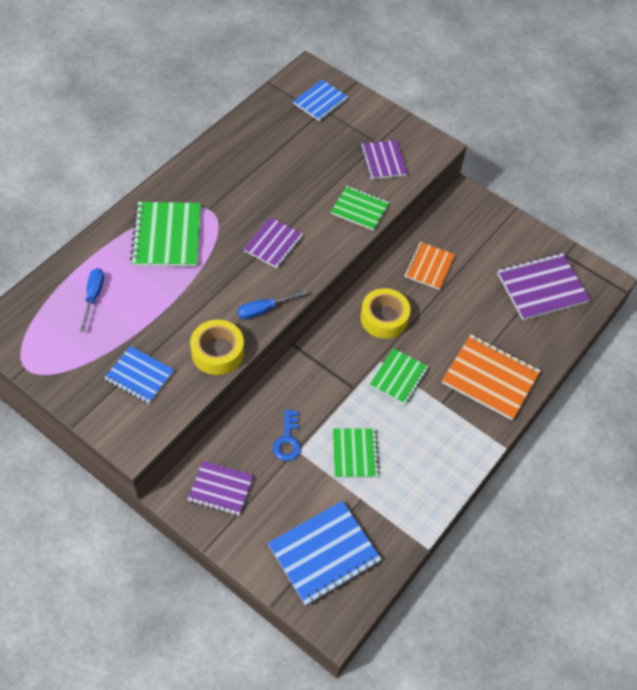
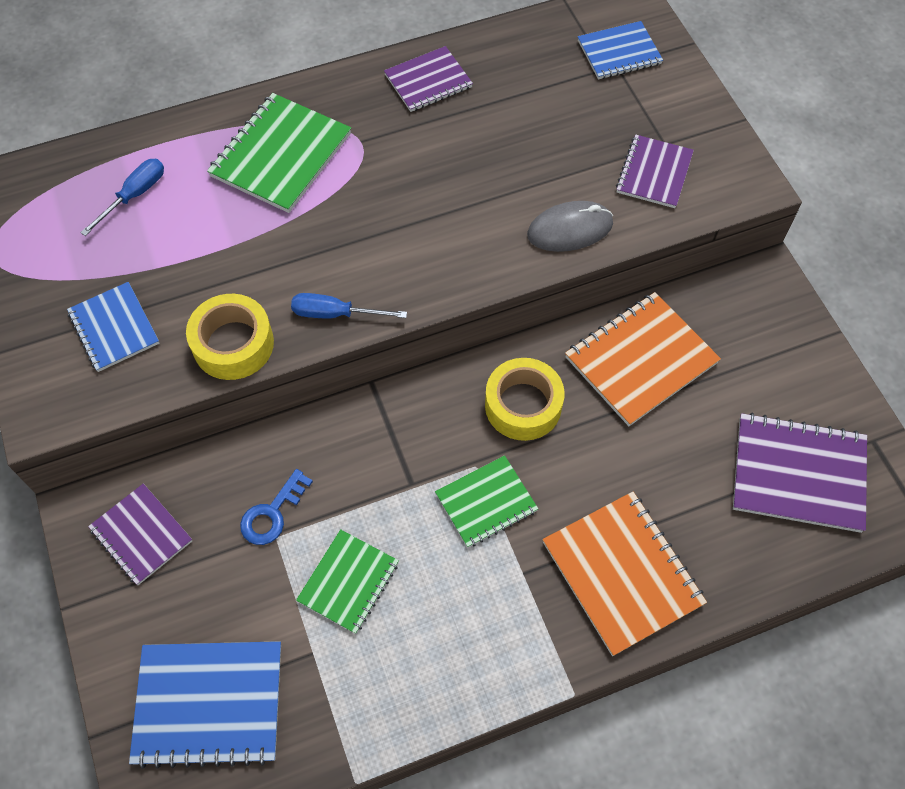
camera: 35 degrees right, 5 degrees up
(273, 244) = (413, 227): purple notebook -> purple notebook (428, 81)
(359, 209) = (570, 229): green notebook -> grey mouse
(429, 267) = (641, 360): orange notebook -> orange notebook, size x1.58

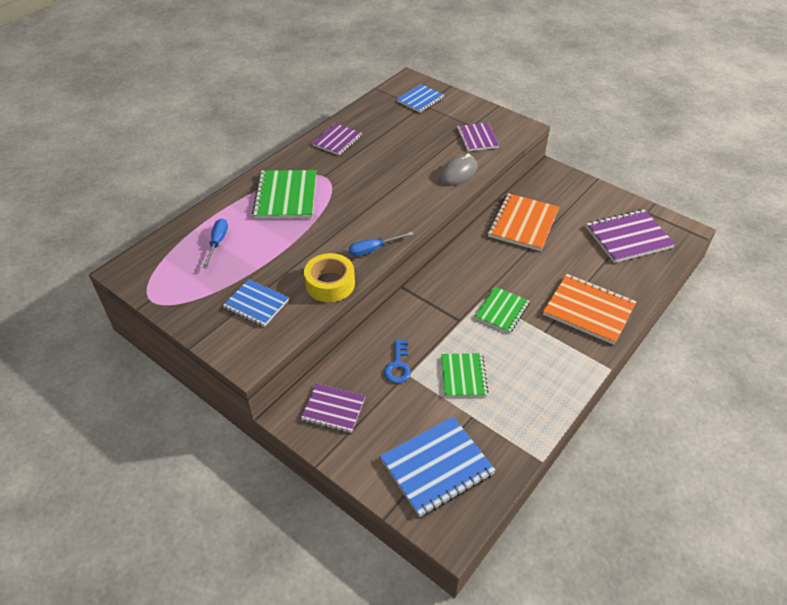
camera: 30 degrees left, 15 degrees down
(523, 405) = (484, 264): yellow tape -> none

